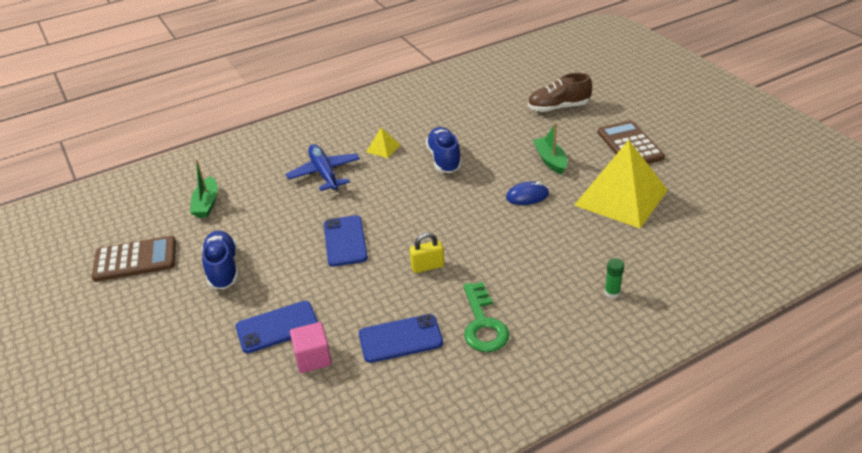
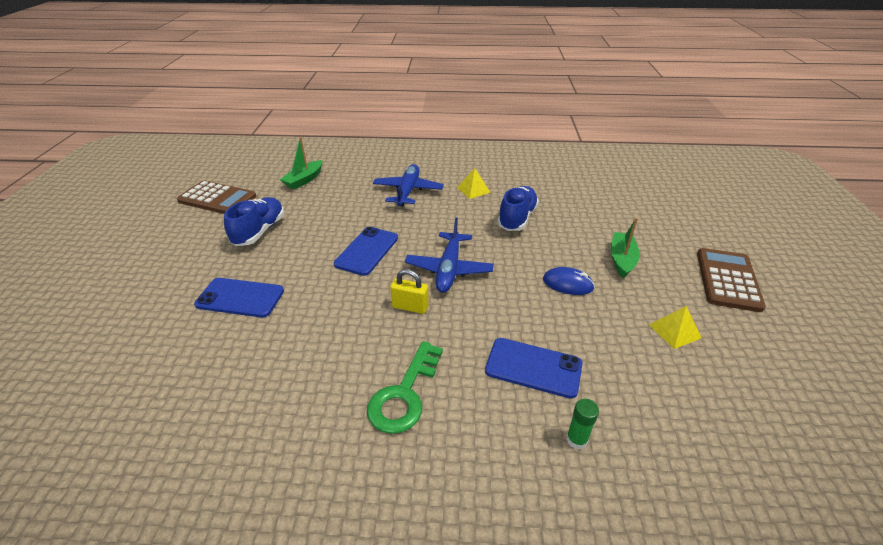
camera: 30 degrees right, 0 degrees up
(313, 358) = (233, 341): pink cube -> none
(400, 339) = (317, 365): blue phone -> blue phone (533, 367)
(429, 225) = (449, 269): none -> blue plane
(558, 108) = (670, 215): brown shoe -> none
(621, 197) = (674, 331): yellow pyramid -> yellow pyramid, size x0.40

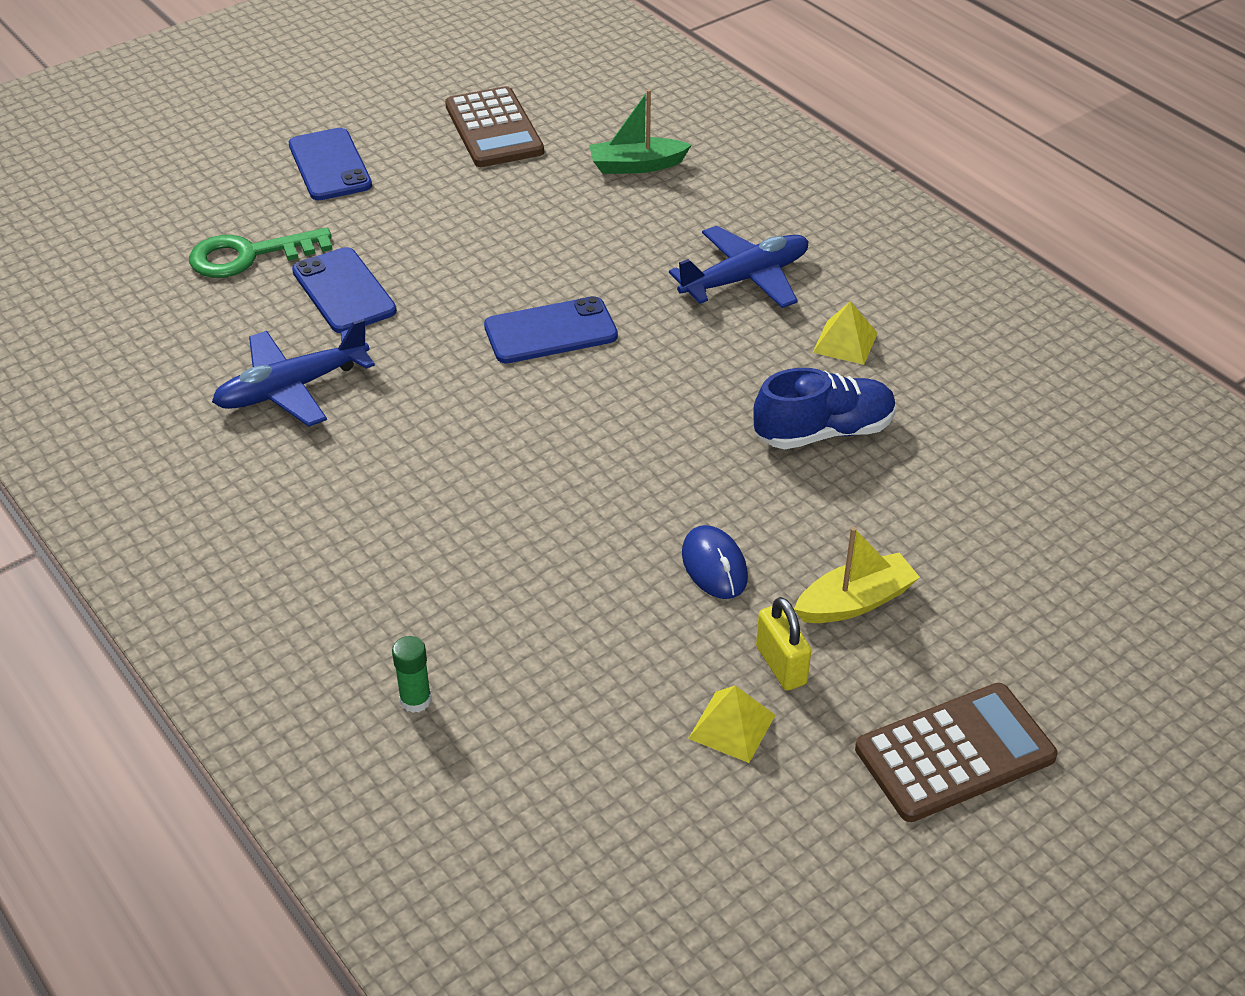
camera: 50 degrees right, 5 degrees up
(259, 231) = (474, 214): blue shoe -> none
(404, 394) = (339, 519): green key -> green key (249, 255)
(410, 307) = (486, 438): yellow padlock -> yellow padlock (781, 665)
(449, 269) = (604, 429): blue plane -> blue plane (292, 388)
(533, 367) = (497, 608): blue phone -> blue phone (330, 165)
(622, 260) = (855, 602): green boat -> yellow boat

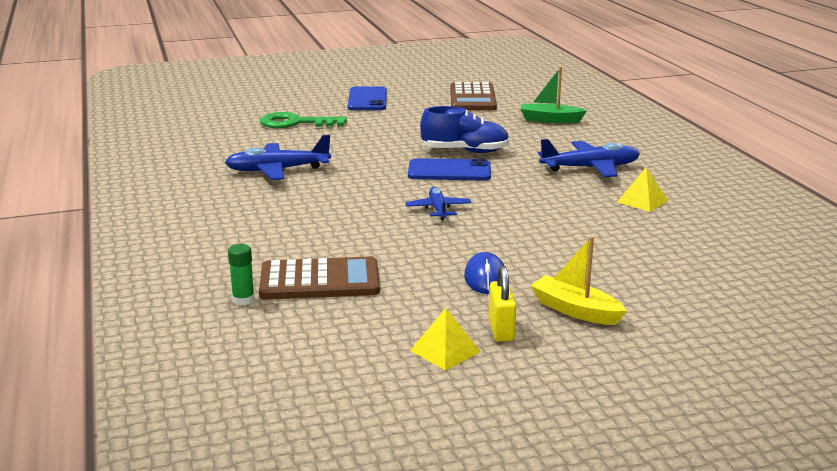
camera: 20 degrees right, 20 degrees down
(344, 291) = (338, 141): blue phone -> none
(579, 429) = (438, 209): none -> blue plane
(824, 432) = (602, 234): blue shoe -> blue shoe (465, 151)
(855, 602) = (575, 310): yellow boat -> yellow boat turned 135 degrees counterclockwise
(955, 753) = (606, 397): brown calculator -> brown calculator (320, 281)

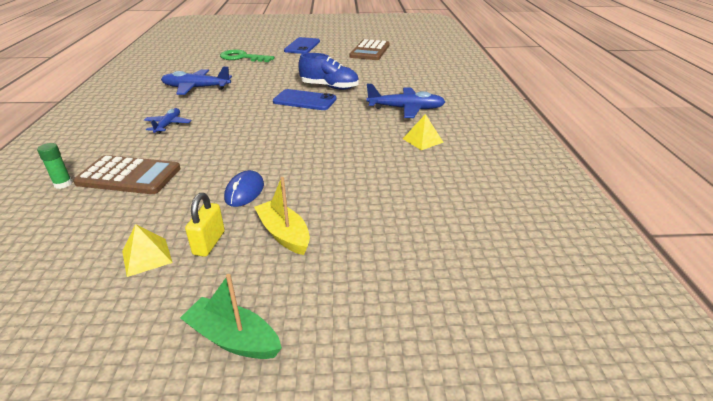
camera: 15 degrees right, 10 degrees up
(438, 209) = (268, 129): blue plane -> blue plane (168, 125)
(550, 120) = (408, 70): green boat -> green boat (233, 338)

